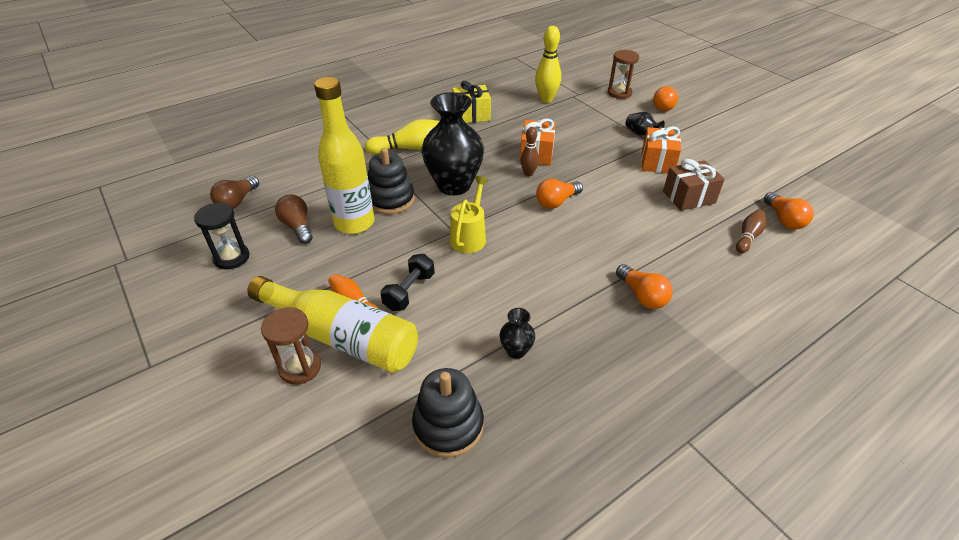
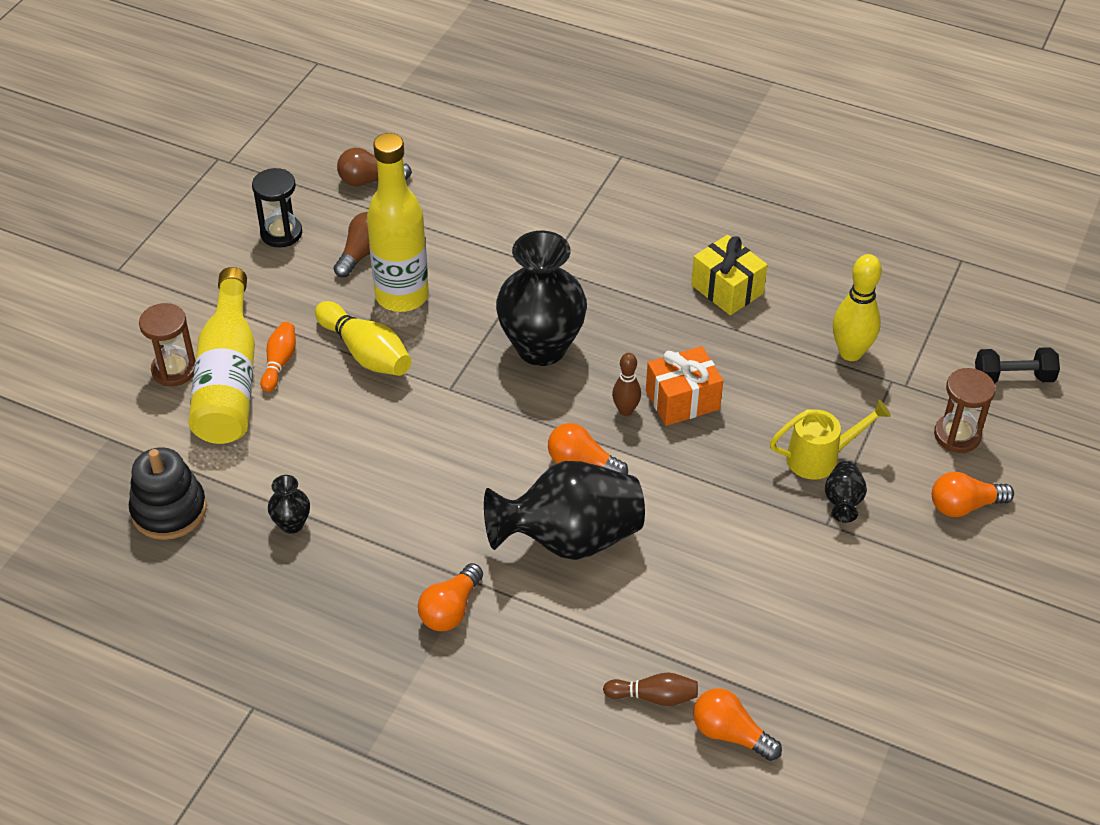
camera: 60 degrees right, 5 degrees up
(390, 199) = (468, 304): black stacking toy -> none
(409, 291) = (323, 398): black dumbbell -> black dumbbell (1013, 377)
(410, 148) = (591, 267): yellow bowling pin -> yellow bowling pin (366, 353)
(470, 236) = (450, 407): yellow watering can -> yellow watering can (820, 458)
(612, 226) = (569, 539): none -> black vase
(657, 162) = (773, 545): orange gift -> none
(688, 197) = (704, 606): brown gift -> none
(784, 220) = (730, 734): orange light bulb -> orange light bulb turned 75 degrees clockwise

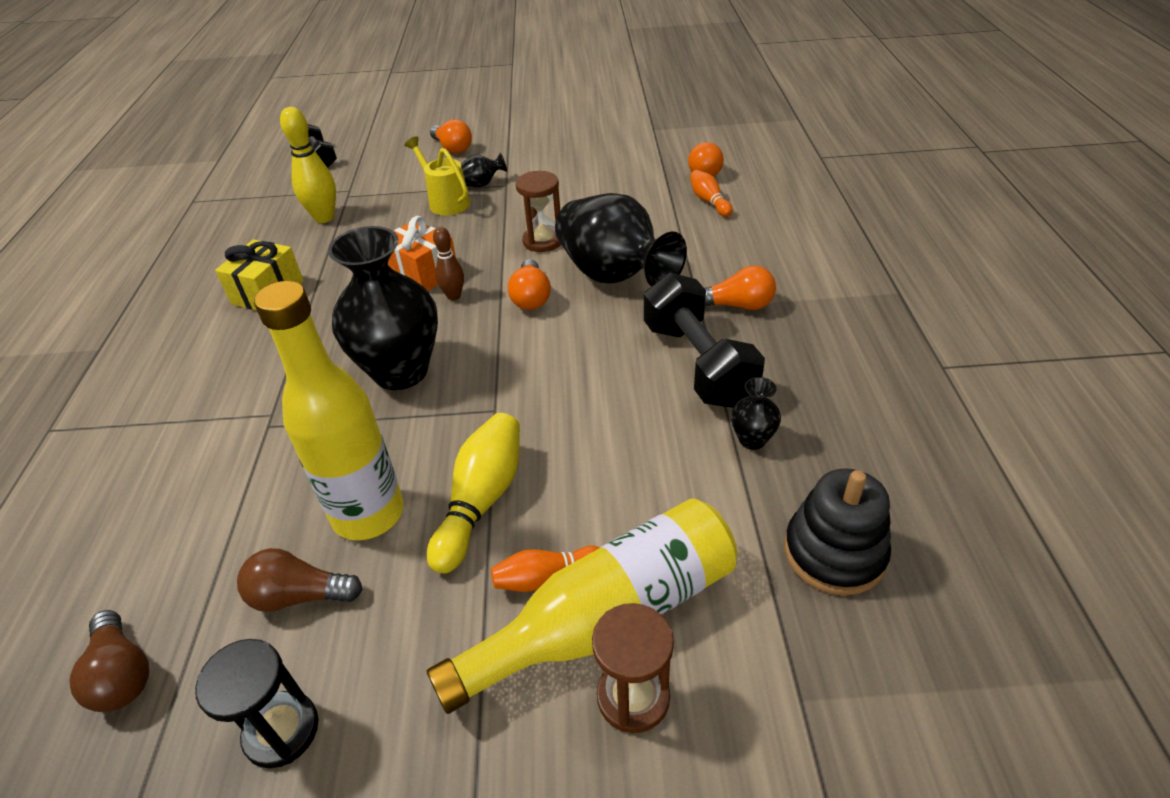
camera: 115 degrees left, 5 degrees down
(398, 536) = (698, 364): none -> black dumbbell
(654, 696) = (709, 201): brown bowling pin -> orange bowling pin
(957, 435) = (389, 163): brown hourglass -> brown hourglass (543, 241)

